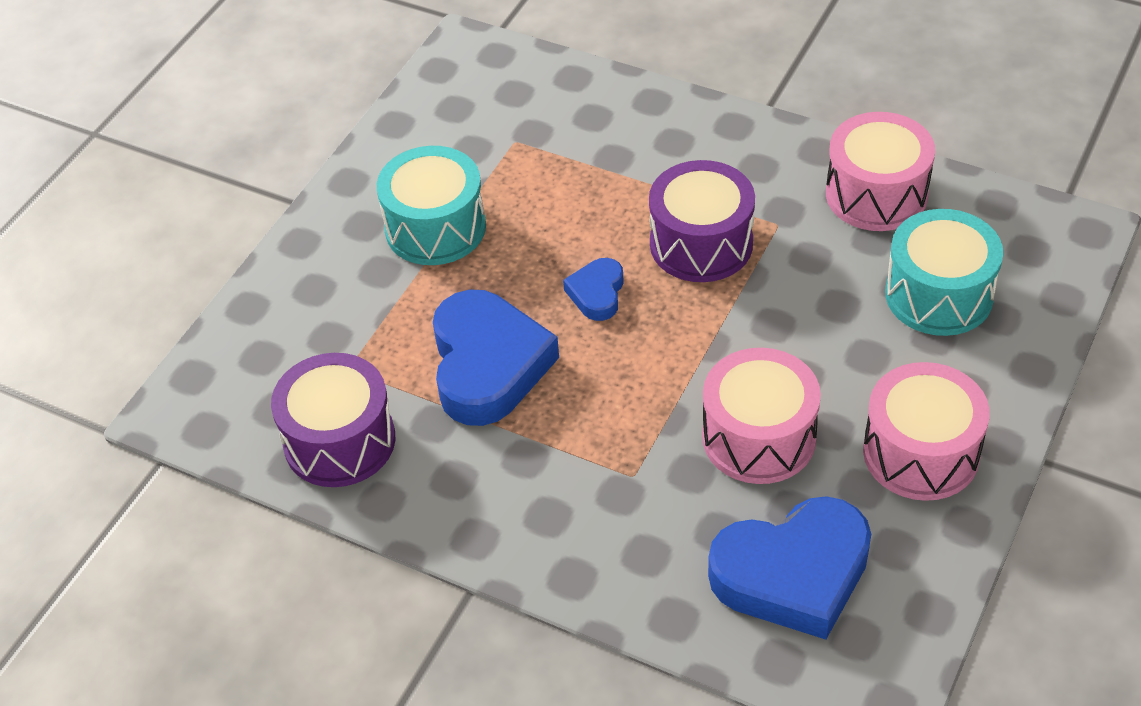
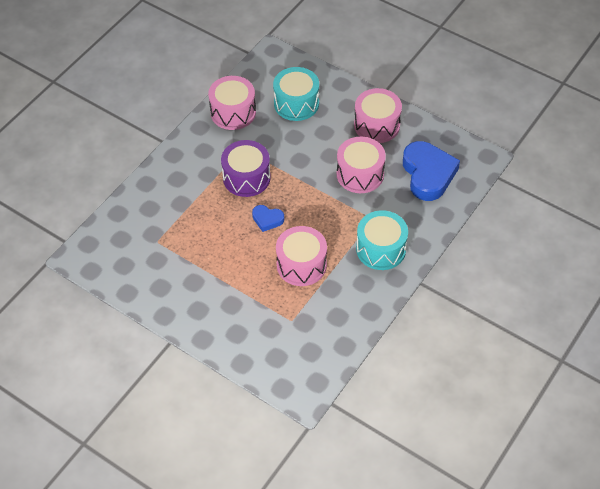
camera: 85 degrees left, 5 degrees up
(339, 441) = (335, 325): purple drum -> none
(435, 228) = (208, 279): turquoise drum -> turquoise drum (381, 249)
(488, 365) = (301, 265): blue heart -> pink drum

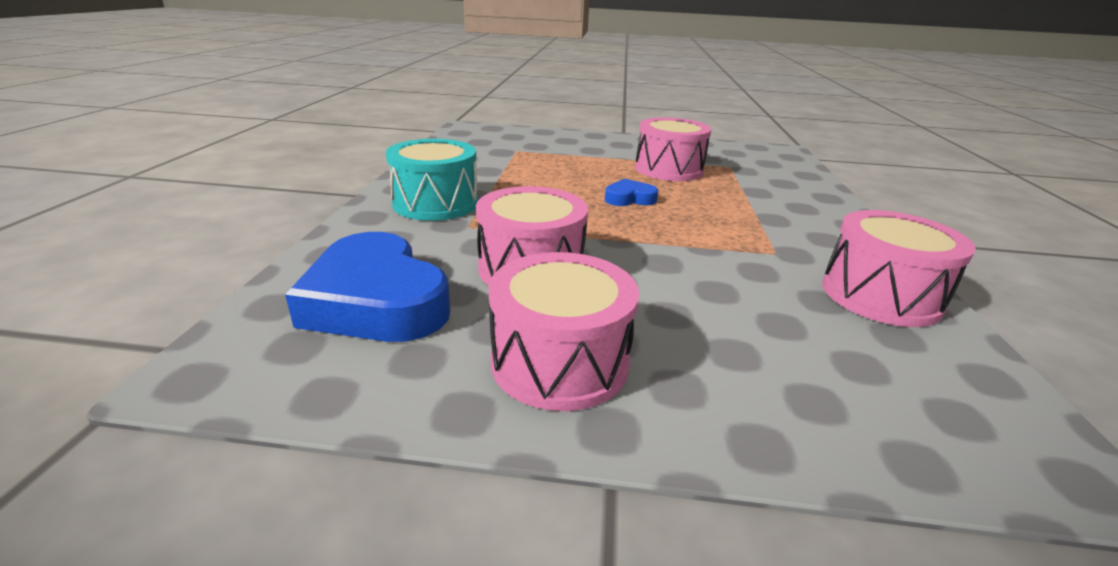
camera: 150 degrees right, 25 degrees down
(246, 177) = (715, 226): purple drum -> none
(296, 103) = (797, 349): turquoise drum -> none
(301, 265) = (541, 177): pink drum -> pink drum (668, 169)

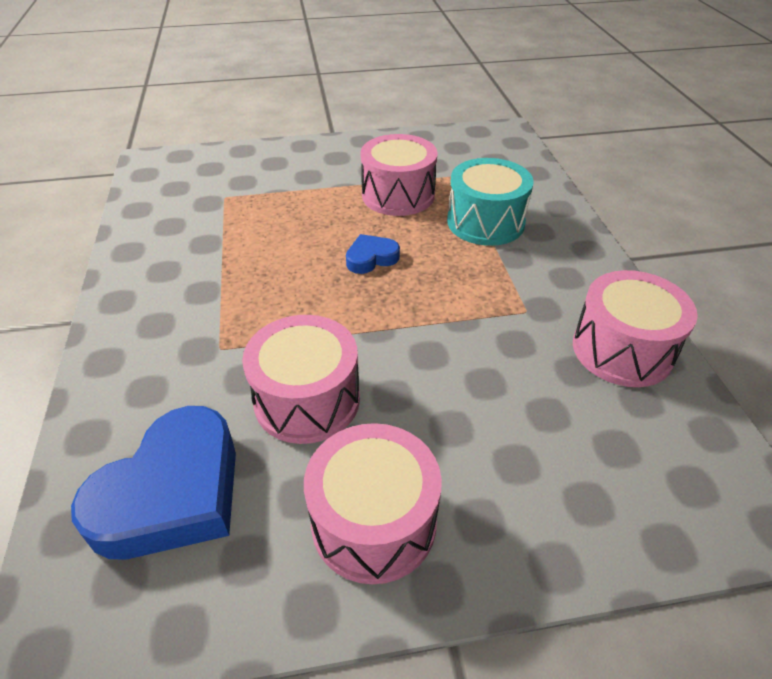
camera: 15 degrees left, 15 degrees up
(376, 301) = (172, 493): blue heart -> blue heart turned 90 degrees counterclockwise
(435, 203) = (169, 319): turquoise drum -> turquoise drum (485, 222)

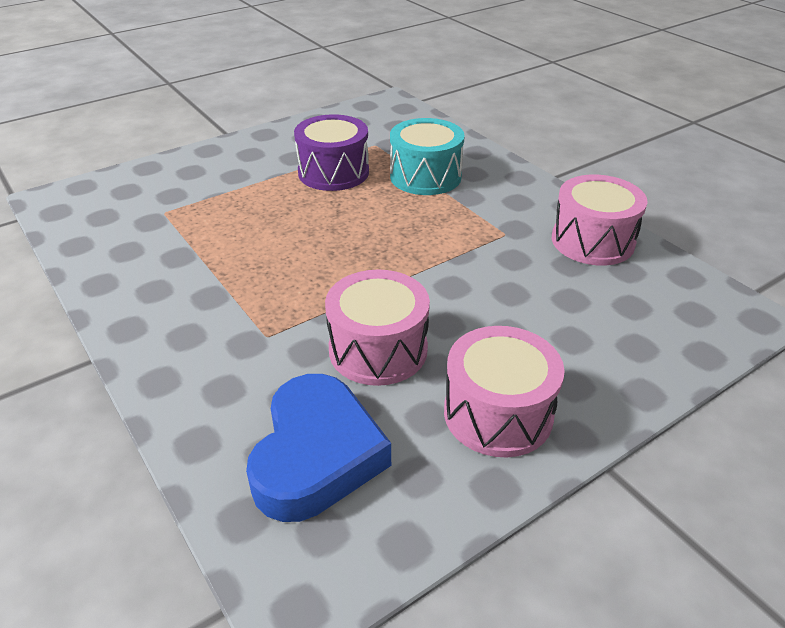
camera: 25 degrees left, 5 degrees down
(371, 258) = (349, 228): blue heart -> none
(398, 195) = (333, 172): pink drum -> purple drum

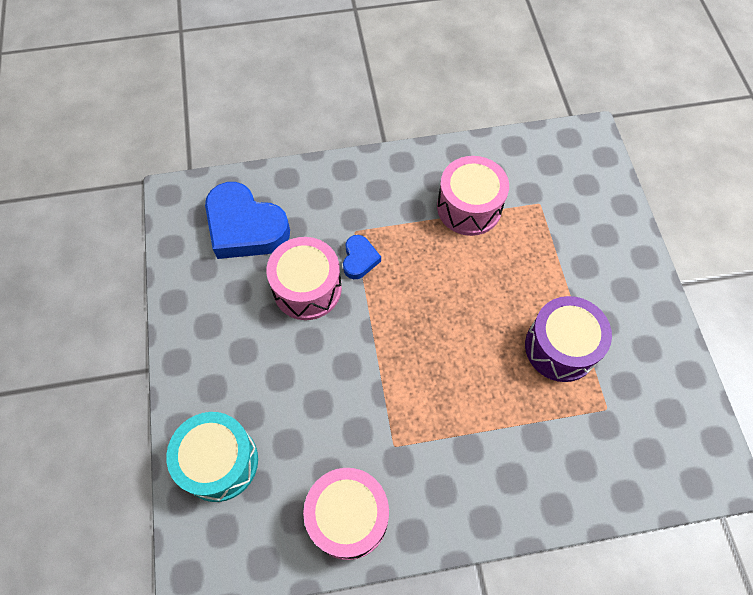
camera: 115 degrees right, 25 degrees up
(308, 318) = (359, 259): none -> blue heart
(425, 176) = (521, 427): turquoise drum -> turquoise drum (219, 462)
(498, 413) = (217, 330): pink drum -> pink drum (469, 207)

